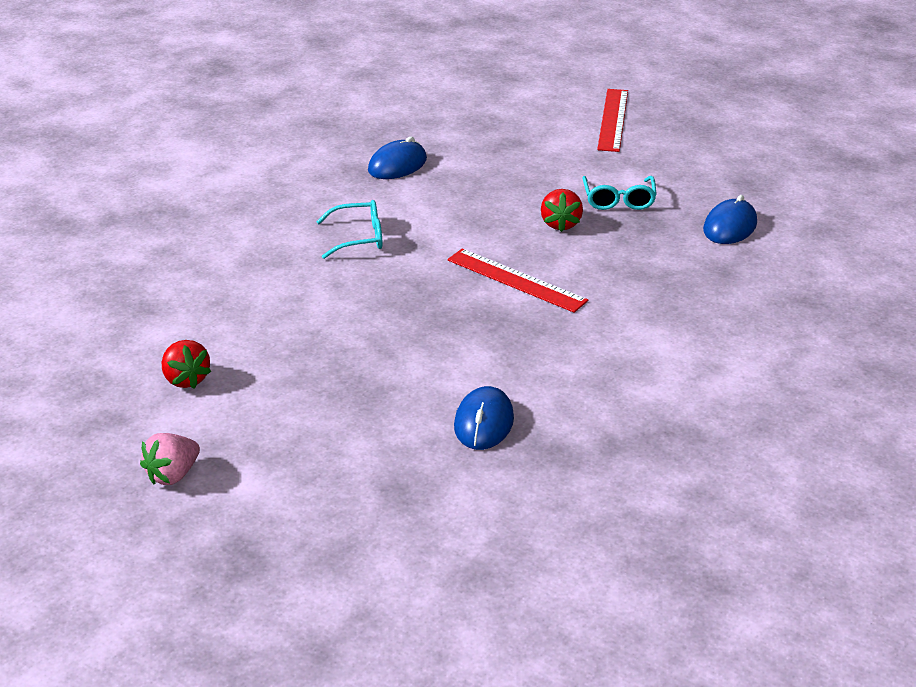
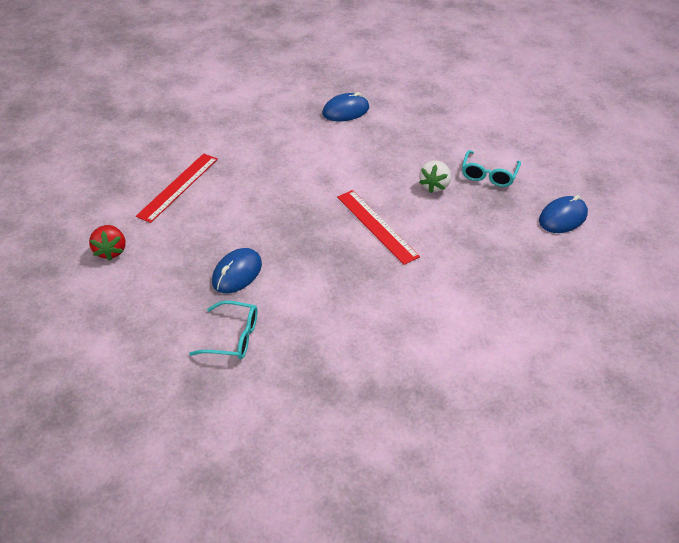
camera: 20 degrees right, 10 degrees up
(173, 475) = (58, 327): pink strawberry -> none
(359, 238) = (287, 164): turquoise glasses -> turquoise glasses (233, 337)
(484, 423) = (287, 344): blue mouse -> blue mouse (237, 273)
(560, 224) = (434, 185): red strawberry -> white strawberry
(613, 120) = (521, 105): red ruler -> red ruler (178, 187)

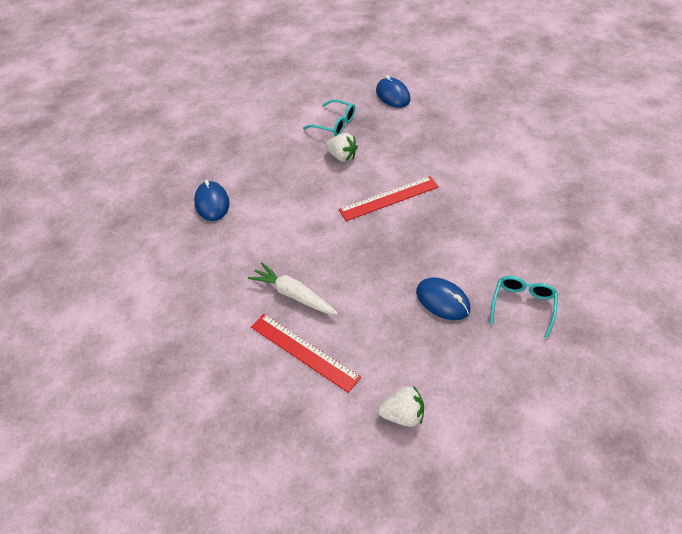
camera: 80 degrees left, 5 degrees up
(111, 251) = (402, 415): red strawberry -> white strawberry
(239, 174) = (293, 295): none -> white carrot

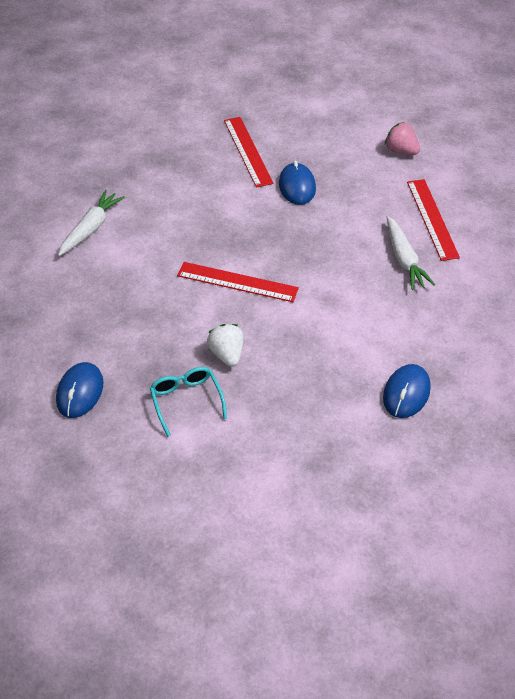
camera: 140 degrees left, 0 degrees up
(402, 415) = (401, 151): white strawberry -> pink strawberry
(523, 305) = (247, 151): turquoise glasses -> red ruler
(524, 168) = (91, 228): none -> white carrot

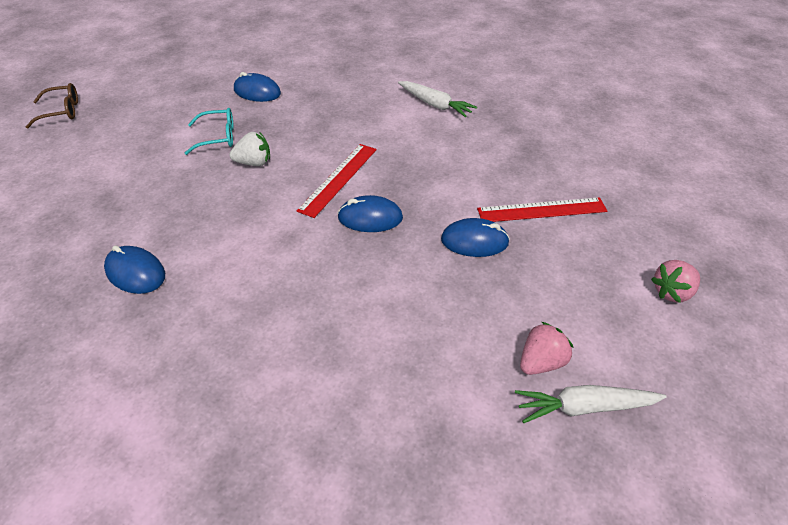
camera: 100 degrees right, 5 degrees down
(157, 602) = (61, 111): none -> brown glasses
(287, 251) = (370, 218): none -> blue mouse
(318, 93) = (672, 292): none -> pink strawberry
(404, 259) = (324, 315): white carrot -> white carrot (584, 407)
(432, 219) = (389, 364): red ruler -> none

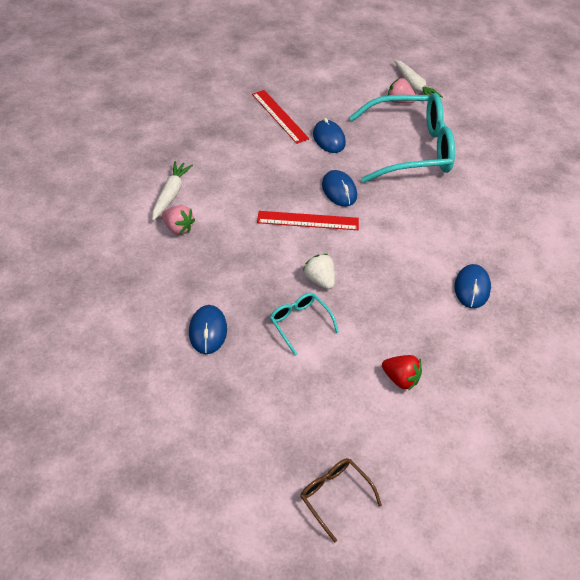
camera: 115 degrees left, 5 degrees up
(102, 175) = (400, 379): none -> red strawberry
(412, 324) = (411, 149): none -> turquoise glasses
(672, 292) = (319, 64): pink strawberry -> pink strawberry (178, 228)

